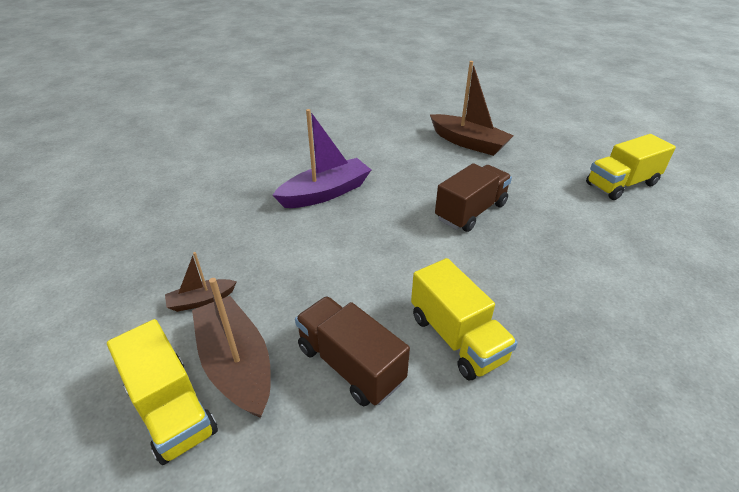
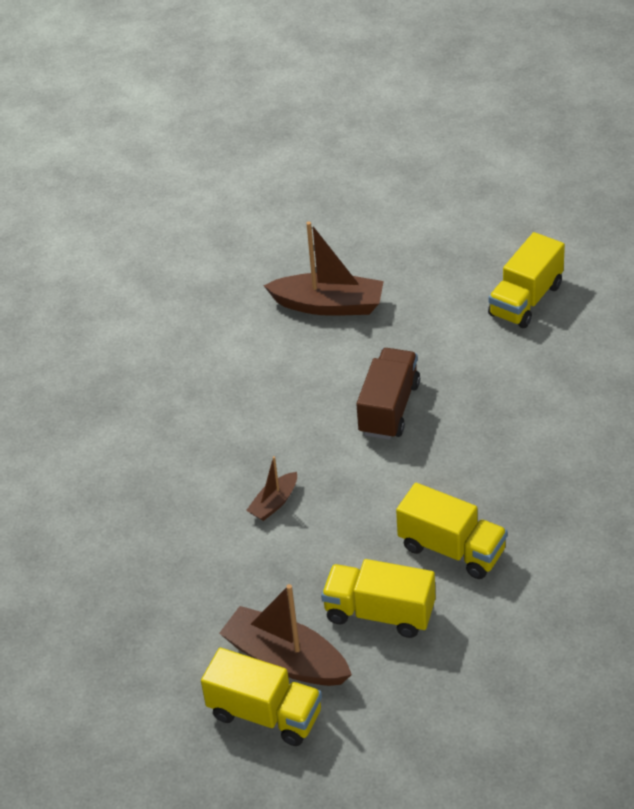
camera: 25 degrees left, 5 degrees up
(201, 300) = (200, 626): brown boat -> brown boat (274, 503)
(325, 193) = (216, 454): purple boat -> none
(350, 364) = (379, 613): brown truck -> yellow truck

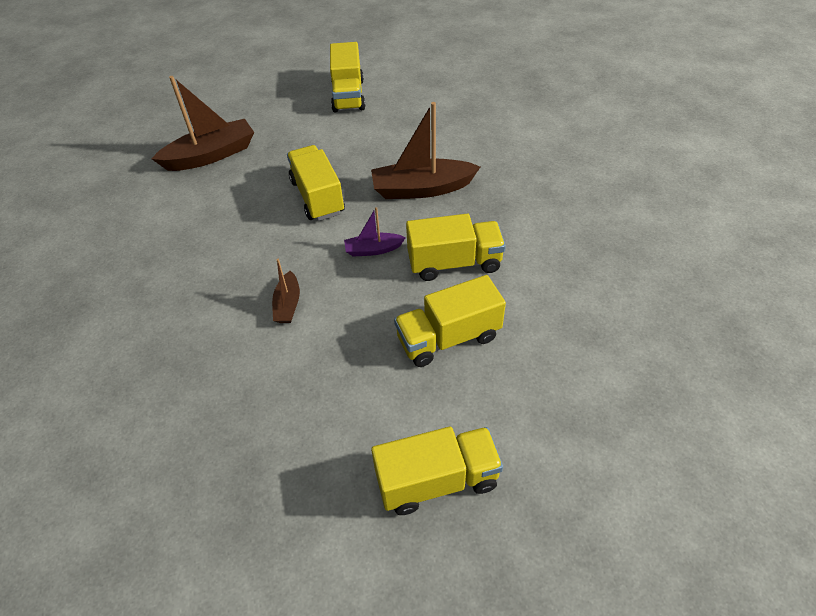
camera: 40 degrees left, 5 degrees up
(286, 659) = (411, 421): brown boat -> brown boat (422, 189)
(389, 408) = (317, 197): brown truck -> yellow truck
(391, 493) = (373, 250): none -> purple boat

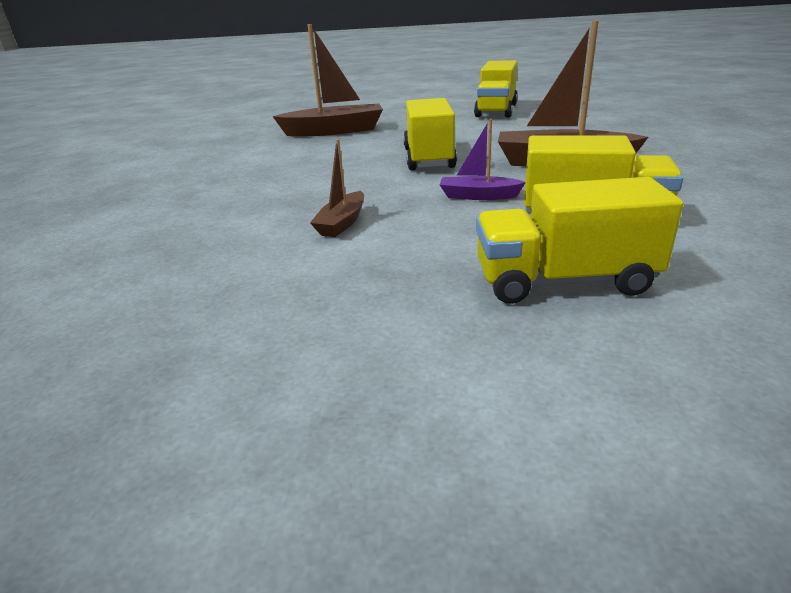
camera: 20 degrees right, 20 degrees down
(437, 480) = (481, 468): yellow truck -> none

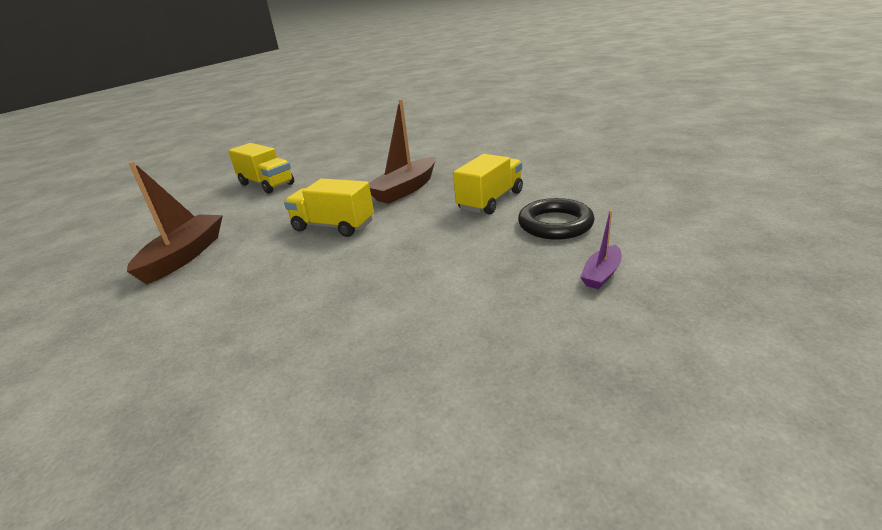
camera: 65 degrees left, 0 degrees up
(342, 223) = (418, 277): brown boat -> none
(478, 196) = (427, 223): purple boat -> purple boat (601, 274)
(564, 281) = (555, 224): yellow truck -> black ring

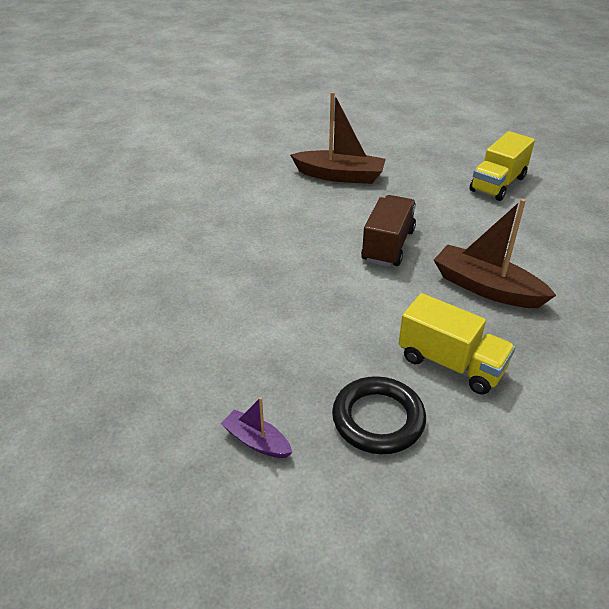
camera: 85 degrees right, 10 degrees up
(333, 226) = (388, 245): yellow truck -> brown truck

